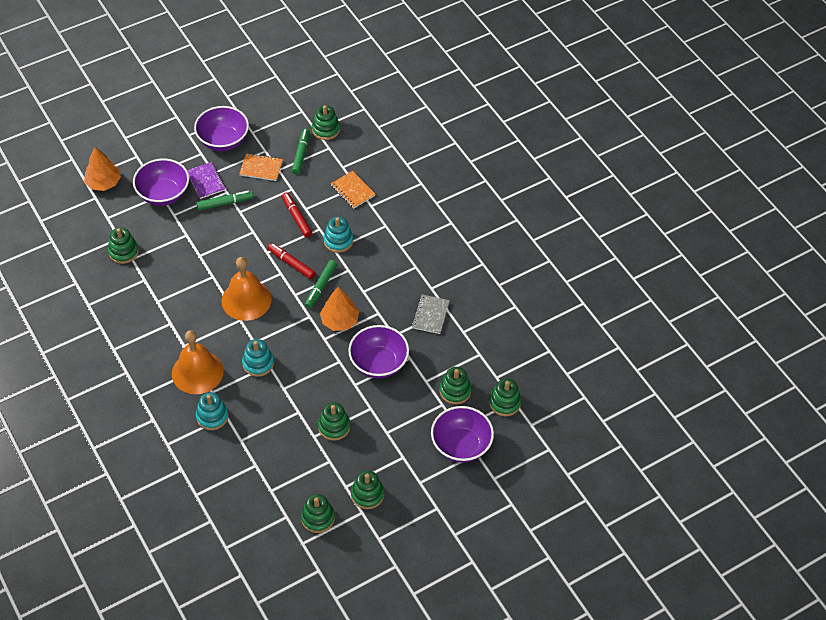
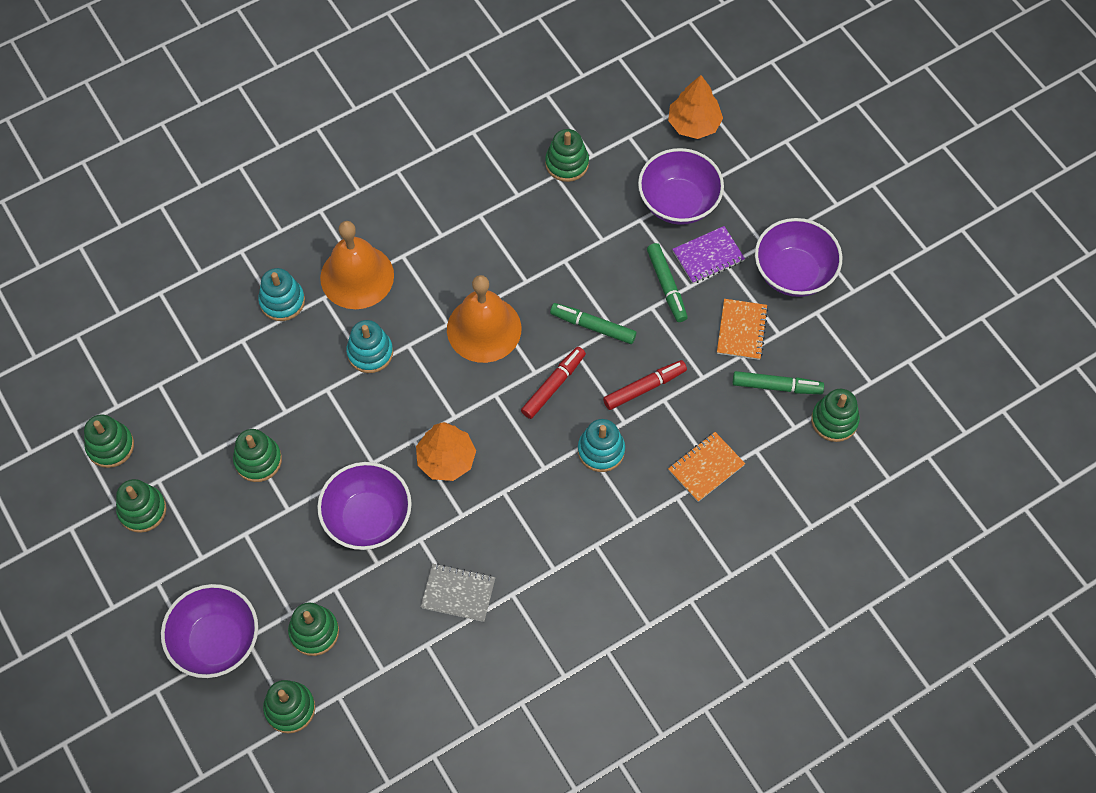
camera: 90 degrees right, 10 degrees up
(321, 287) = (510, 429): green marker -> green marker (593, 326)

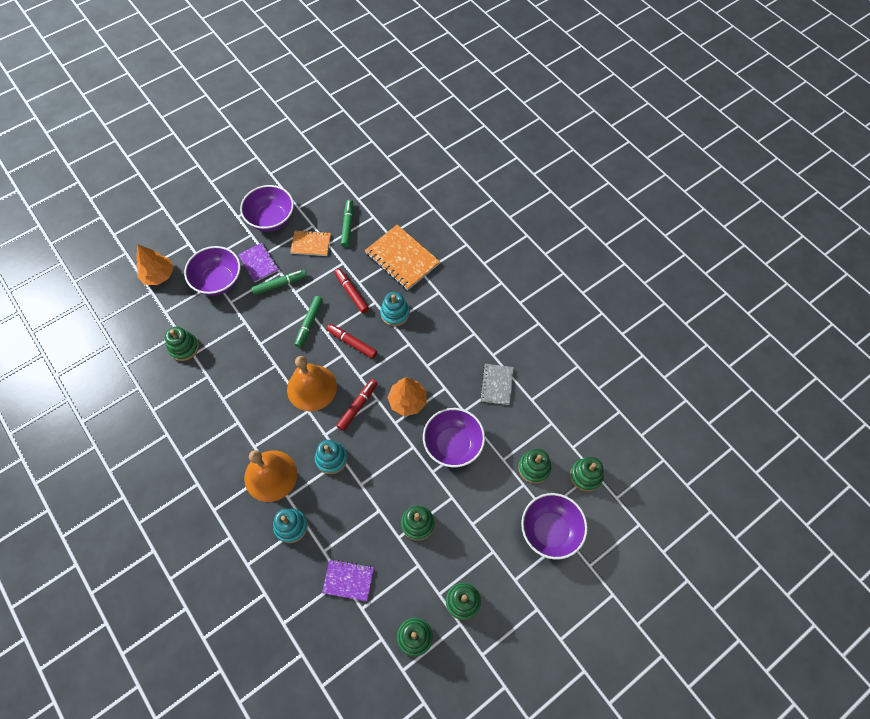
camera: 95 degrees left, 0 degrees up
(198, 369) = (348, 580): none -> purple notebook
(446, 390) = (358, 406): none -> red marker
(706, 468) = (402, 258): orange notebook -> orange notebook, size x1.67
(834, 420) = (368, 198): green stacking toy -> none

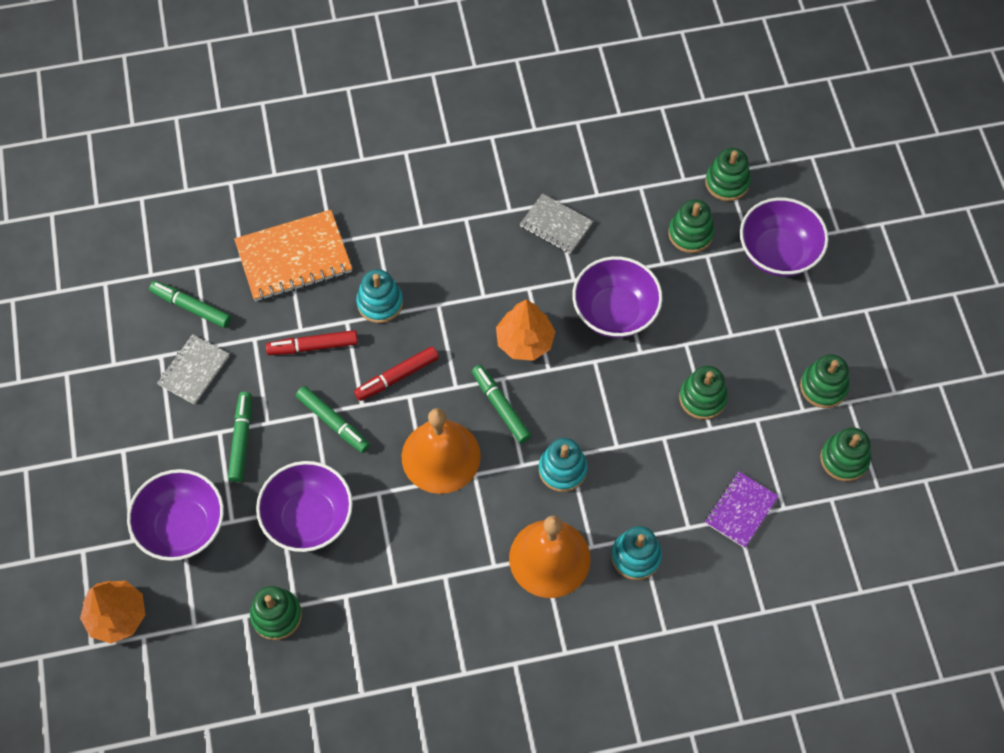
camera: 65 degrees left, 0 degrees up
(259, 263) = (184, 457): purple notebook -> none
(271, 219) = (111, 410): purple bowl -> purple bowl (308, 518)
(311, 244) = (194, 370): orange notebook -> grey notebook
(358, 406) = (501, 407): red marker -> green marker

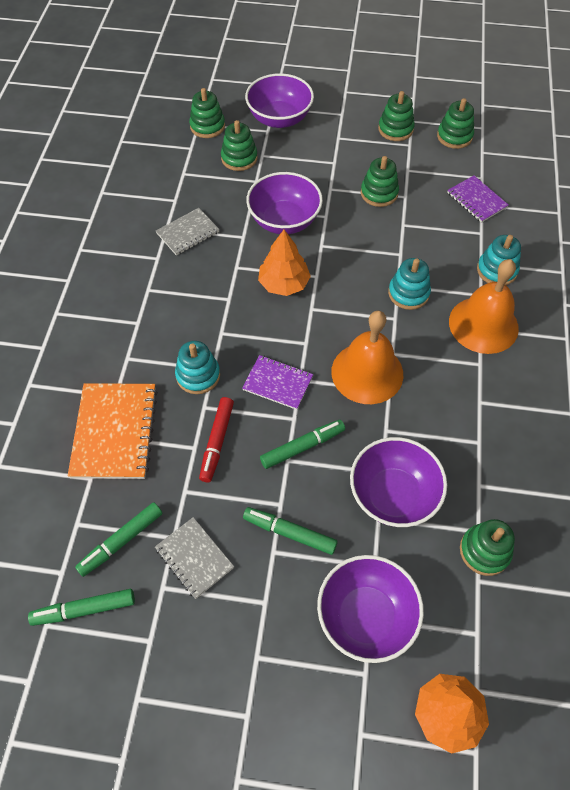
camera: 70 degrees left, 5 degrees down
(397, 377) = (277, 383): red marker -> purple notebook
(501, 407) = (337, 317): green marker -> green marker (84, 609)

